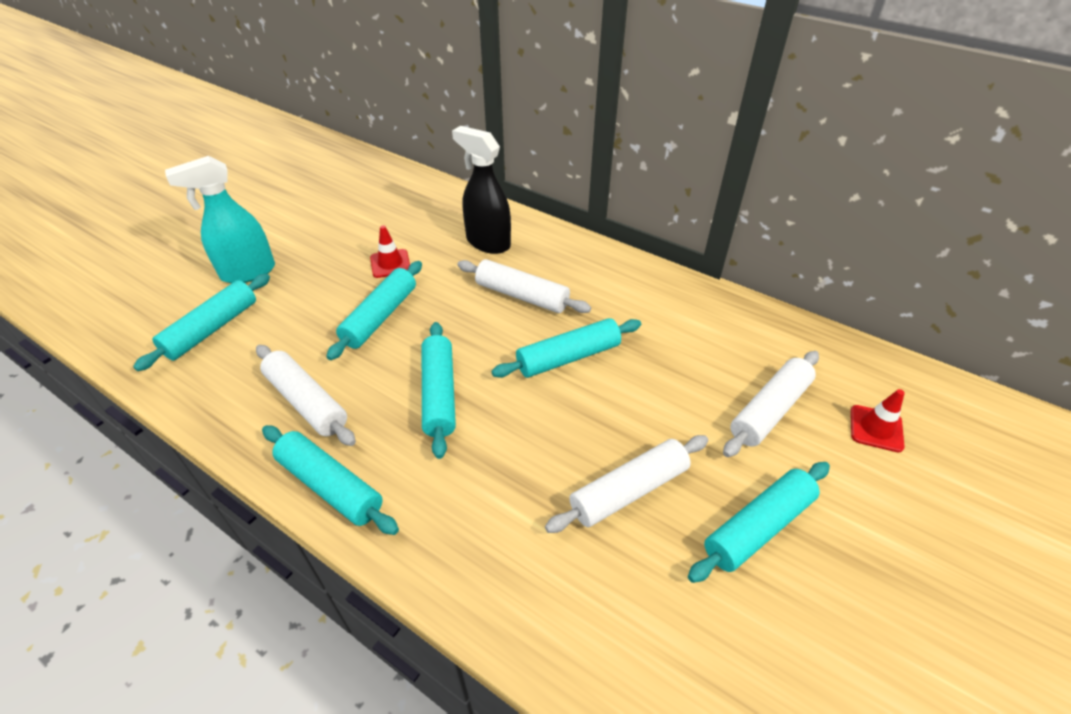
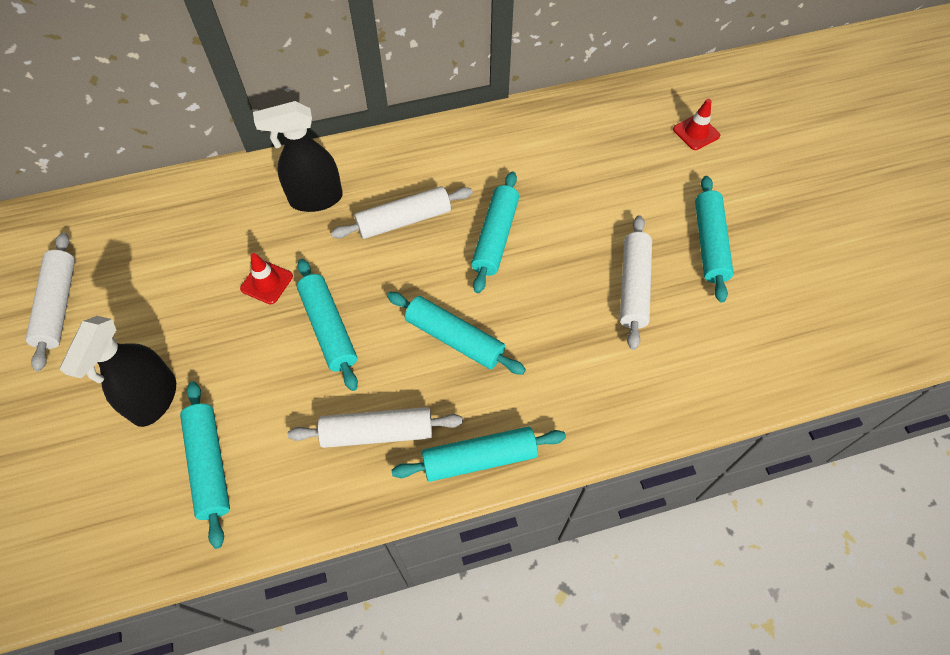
camera: 50 degrees left, 15 degrees up
(247, 272) = (154, 399): turquoise spray bottle -> black spray bottle
(769, 410) = (639, 168): white rolling pin -> white rolling pin (58, 305)

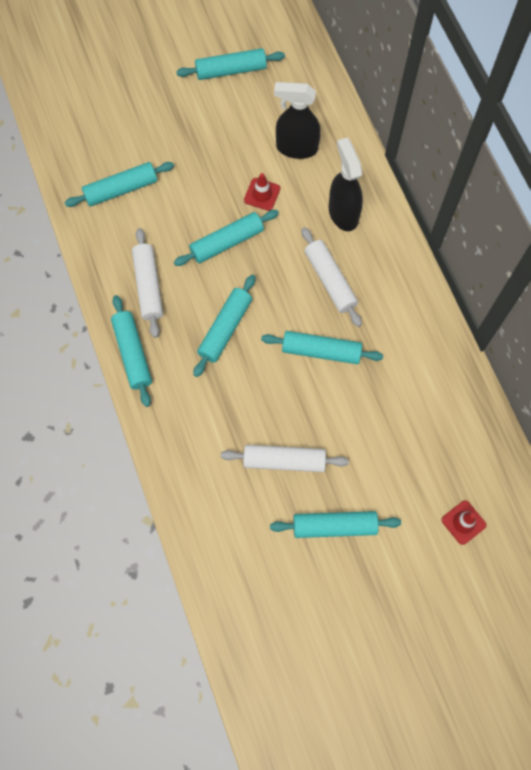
camera: 85 degrees right, 10 degrees up
(58, 305) = (231, 70): white rolling pin -> turquoise rolling pin
(154, 399) = (165, 146): black spray bottle -> black spray bottle (296, 148)

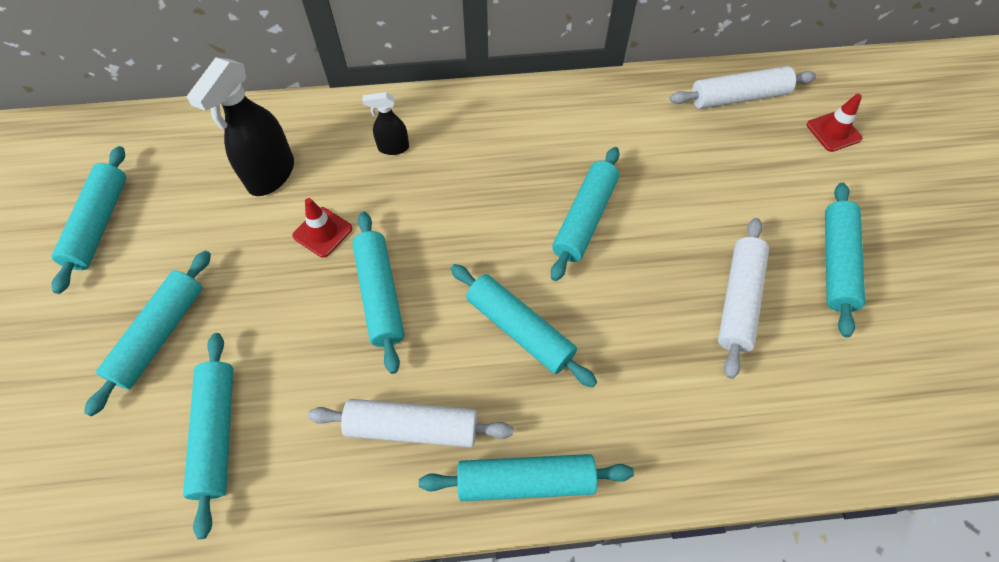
camera: 75 degrees left, 10 degrees down
(169, 136) = (159, 335): none -> turquoise rolling pin
(330, 280) = (485, 185): white rolling pin -> white rolling pin (738, 97)
(343, 213) = (393, 148): black spray bottle -> black spray bottle, size x0.53

